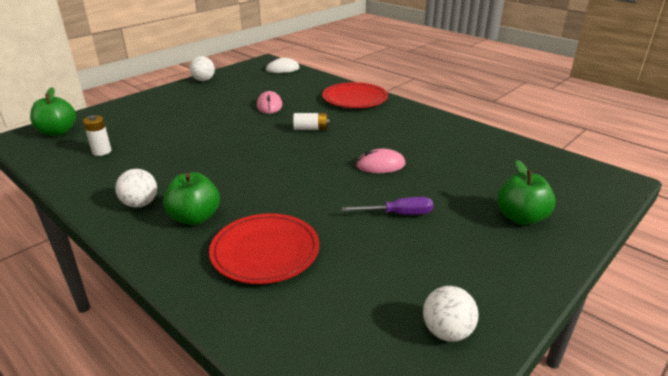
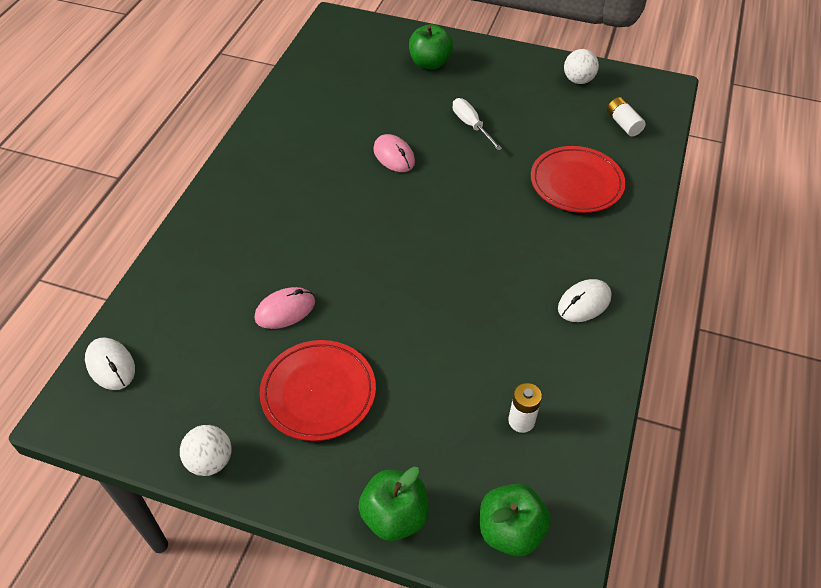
camera: 115 degrees left, 20 degrees up
(140, 204) = (584, 303): white ball -> white mouse
(195, 217) = (571, 248): green apple -> green apple (394, 516)
(311, 129) = (339, 237): white battery -> white battery (623, 124)
(355, 99) = (220, 226): red plate -> red plate (318, 392)
(398, 214) = (471, 125): purple screwdriver -> white screwdriver

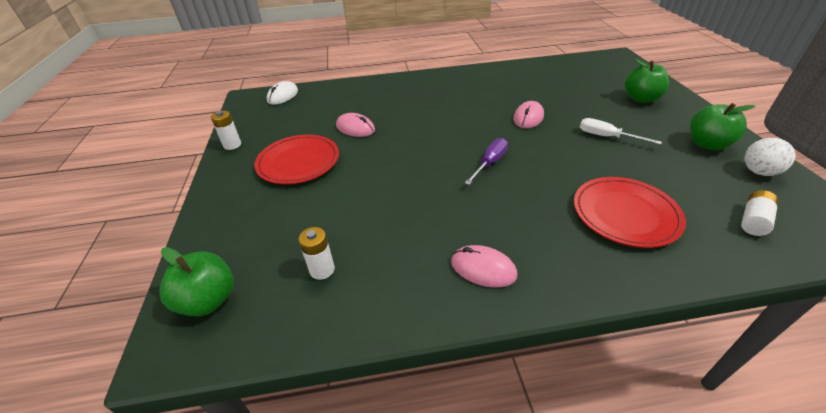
camera: 65 degrees right, 10 degrees down
(210, 461) = (232, 145): white ball -> white battery
(394, 516) = (209, 230): green apple -> green apple (707, 144)
(449, 226) = (489, 163): none -> purple screwdriver
(471, 125) = (607, 137): white screwdriver -> white screwdriver turned 90 degrees counterclockwise
(584, 303) = (483, 268): white mouse -> pink mouse

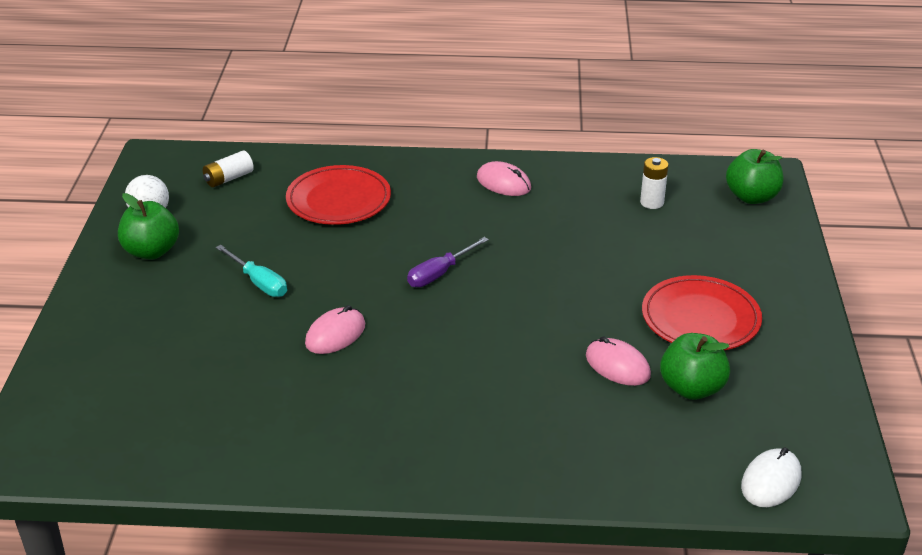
camera: 170 degrees left, 5 degrees down
(232, 145) = (818, 368): white battery -> none
(607, 137) = (259, 282): white screwdriver -> turquoise screwdriver
(641, 98) = (128, 337): green apple -> green apple (691, 388)

